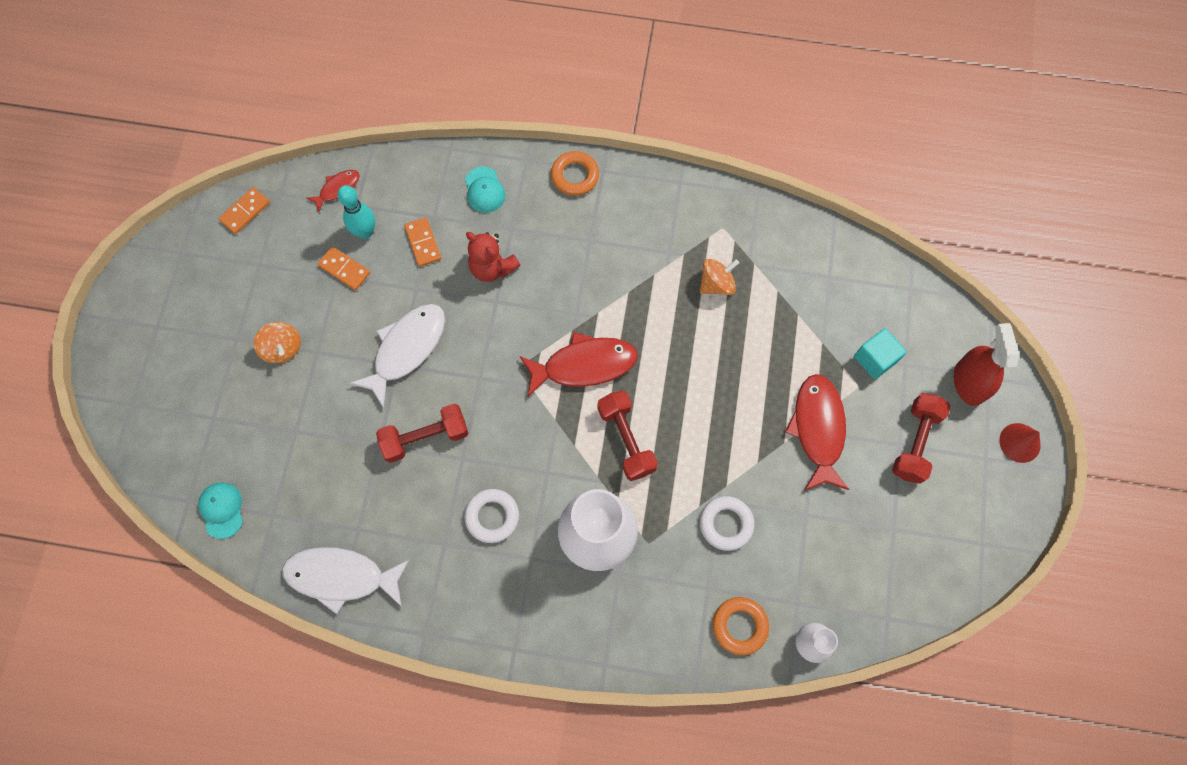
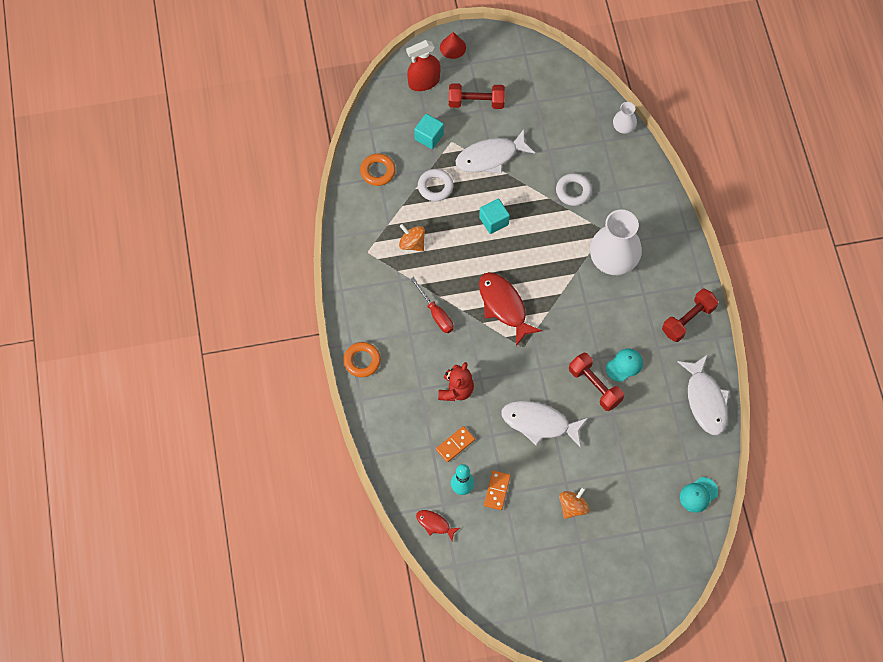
camera: 110 degrees left, 5 degrees down
(245, 211) = (479, 584): orange domino -> none
(484, 190) = (396, 419): turquoise cap -> turquoise cap (624, 365)
(492, 516) = (628, 325): white ring -> white ring (435, 187)
(605, 279) = (436, 314): none -> red screwdriver
(626, 439) = (544, 264): red dumbbell -> red dumbbell (688, 320)
(714, 397) = (494, 221): none -> turquoise cube
(739, 626) = (631, 167): orange ring -> orange ring (378, 171)
(818, 429) = (490, 157): red fish -> white fish

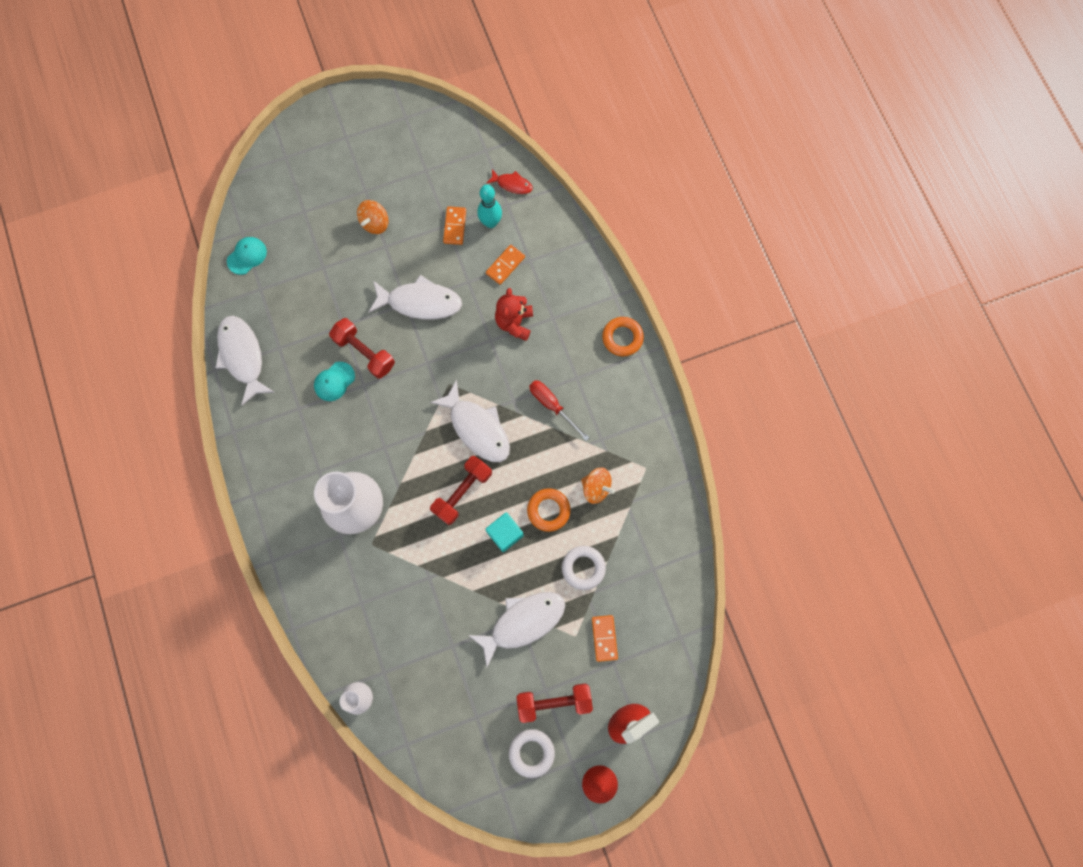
camera: 170 degrees right, 10 degrees up
(378, 171) = (657, 577): orange ring -> orange ring (548, 510)
(429, 137) = (604, 638): turquoise cube -> orange domino
(504, 306) = (477, 428): red fish -> white fish
(573, 191) = (414, 591): white ring -> white ring (531, 752)
(688, 320) = (265, 447): red dumbbell -> red dumbbell (462, 492)

